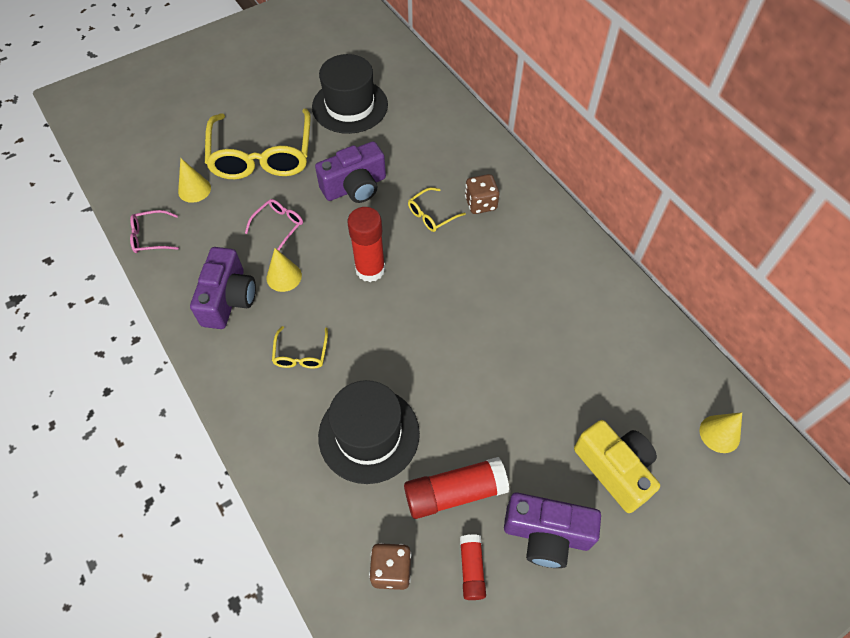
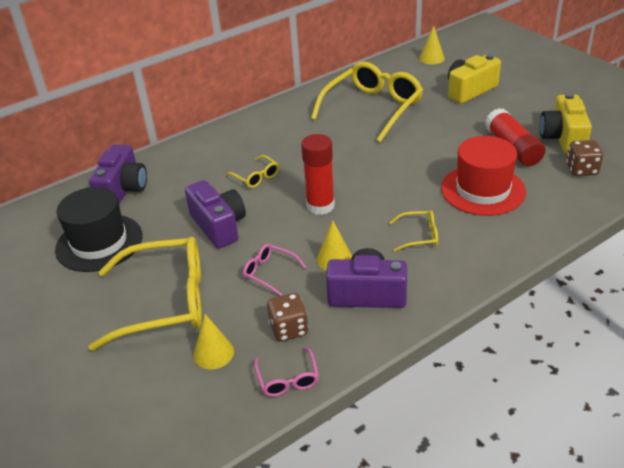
camera: 90 degrees left, 20 degrees down
(369, 434) = (483, 190): black hat -> red hat
(471, 569) = (563, 138): red glue stick -> yellow camera
(480, 203) = (243, 152): brown dice -> brown dice (289, 329)
(546, 534) = (525, 112): purple camera -> purple camera (123, 189)
(569, 338) = (373, 108): none -> yellow glasses

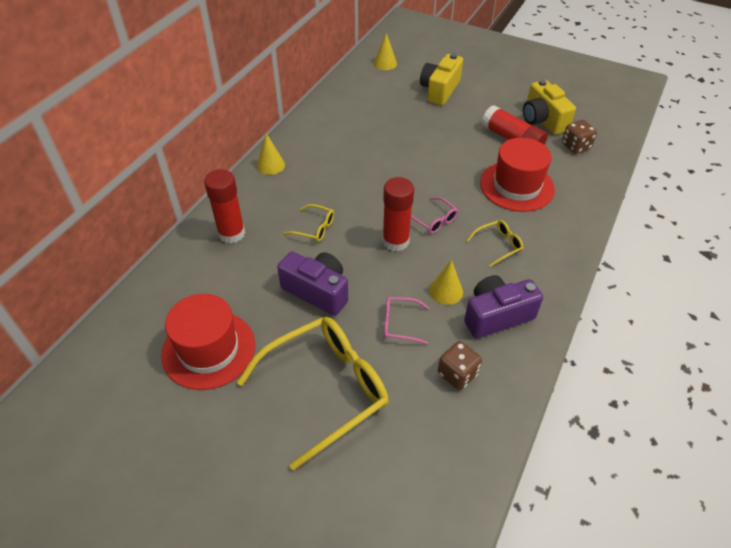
camera: 30 degrees left, 10 degrees up
(99, 242) = (209, 349): black hat -> red hat
(123, 189) = (188, 281): purple camera -> none
(184, 163) = (231, 233): none -> red glue stick
(213, 353) = (410, 424): yellow cone -> yellow cone (270, 165)
(288, 379) = (491, 423): pink glasses -> pink glasses (434, 220)
(373, 108) = (370, 127): yellow glasses -> none

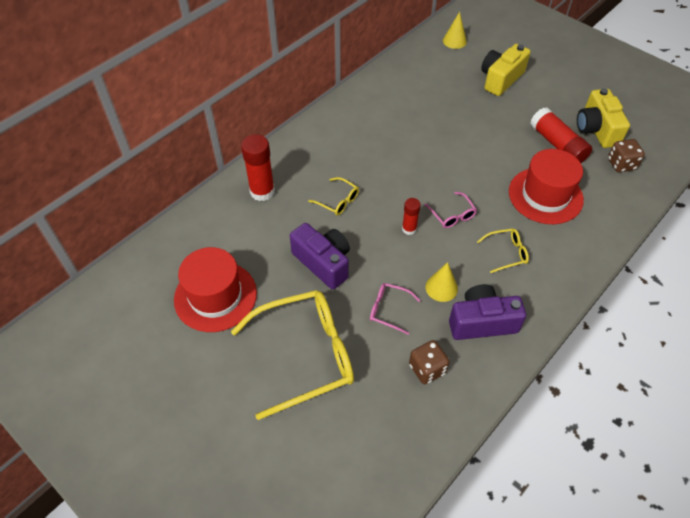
camera: 15 degrees right, 5 degrees up
(270, 165) = (315, 130): yellow cone -> none
(395, 241) = (409, 229): red glue stick -> red glue stick, size x0.57

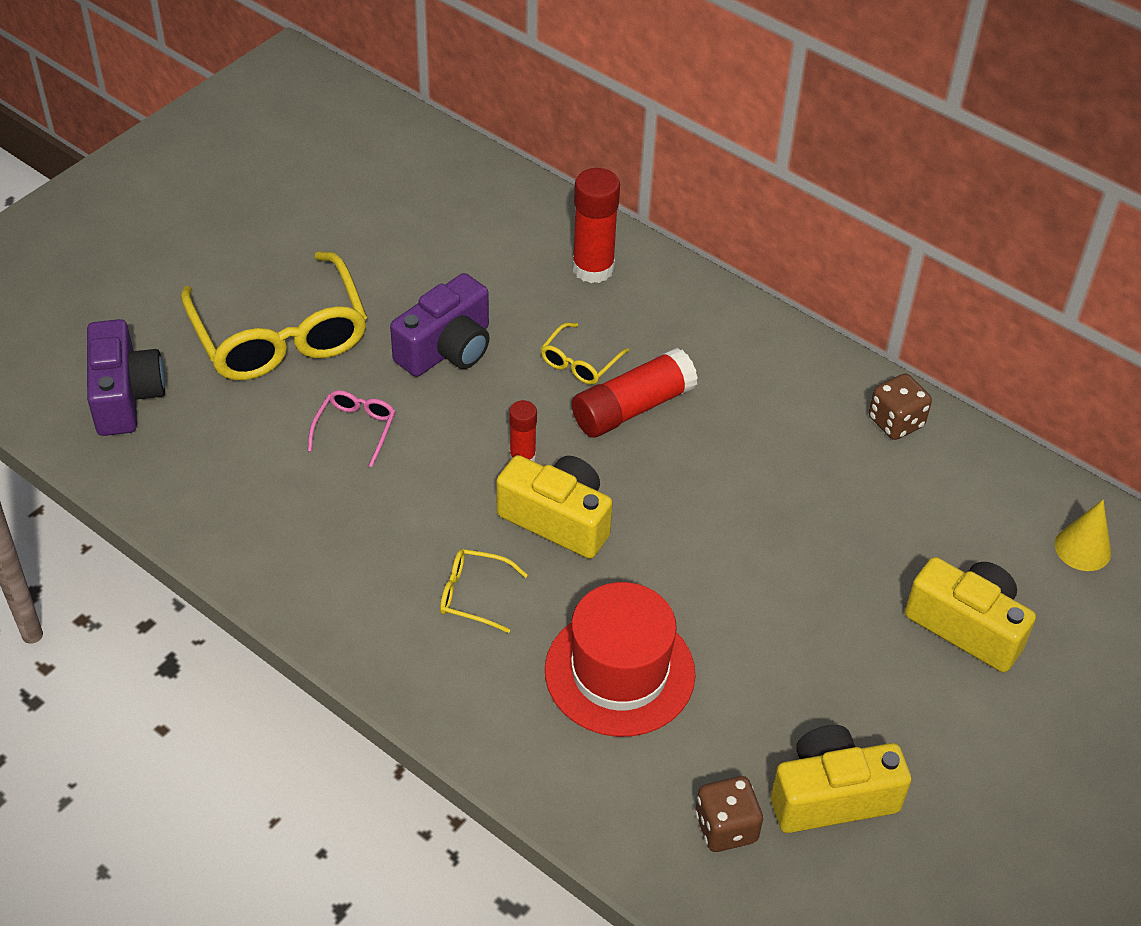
camera: 85 degrees right, 5 degrees down
(215, 296) = (385, 234): red hat -> none
(427, 369) = (246, 474): brown dice -> brown dice (895, 422)
(441, 288) = (397, 497): yellow cone -> none
(452, 215) = (557, 519): pink glasses -> yellow camera
(482, 322) = (327, 548): purple camera -> purple camera (126, 396)
(506, 253) = (473, 595): yellow glasses -> yellow glasses turned 120 degrees clockwise
(557, 145) = (769, 711): red glue stick -> red glue stick (632, 408)

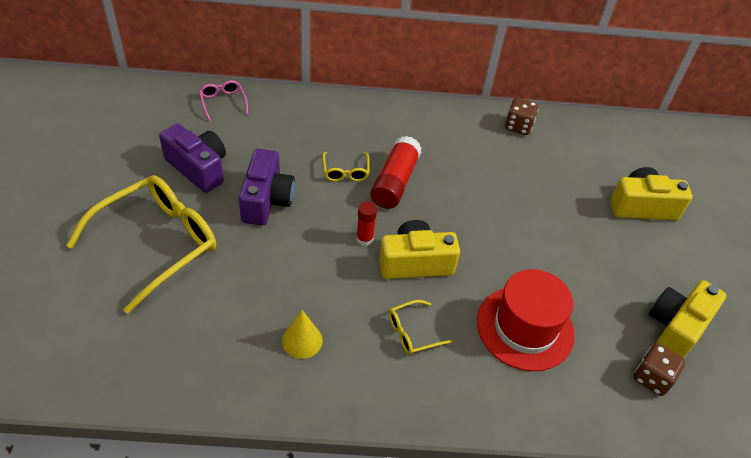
camera: 40 degrees left, 0 degrees up
(126, 396) = (83, 336): purple camera -> purple camera (198, 168)
(280, 336) = (157, 243): yellow glasses -> yellow glasses turned 75 degrees counterclockwise
(355, 429) = (256, 274): pink glasses -> pink glasses (223, 102)
(593, 268) = (305, 119): red glue stick -> none
(1082, 548) = (646, 144): yellow cone -> yellow cone (302, 340)

